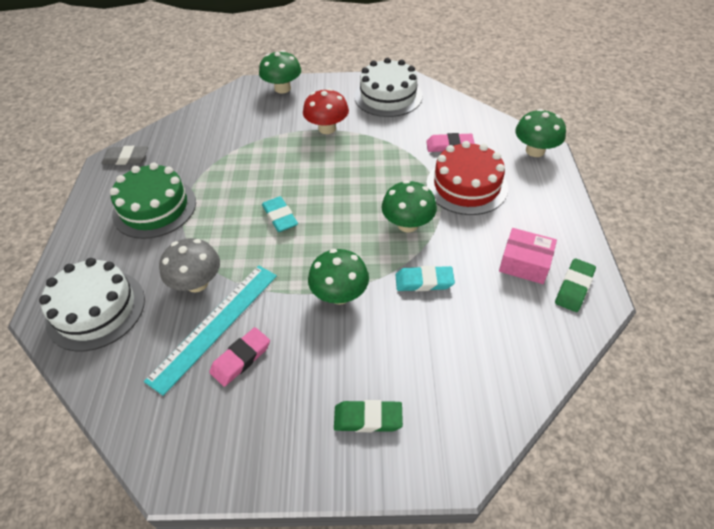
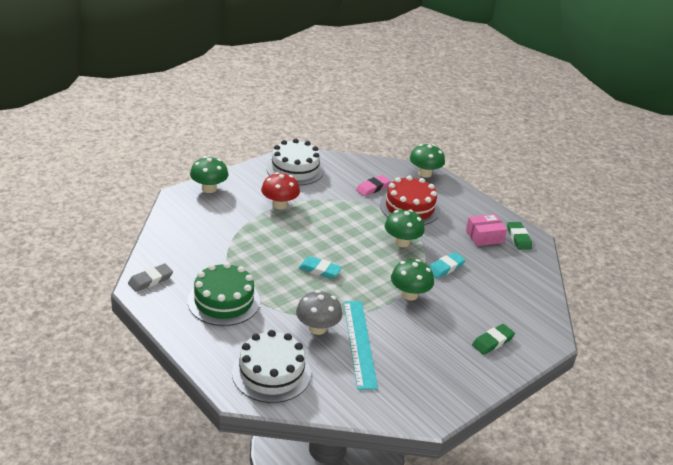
camera: 45 degrees left, 15 degrees down
(241, 358) = (396, 350): pink eraser -> none

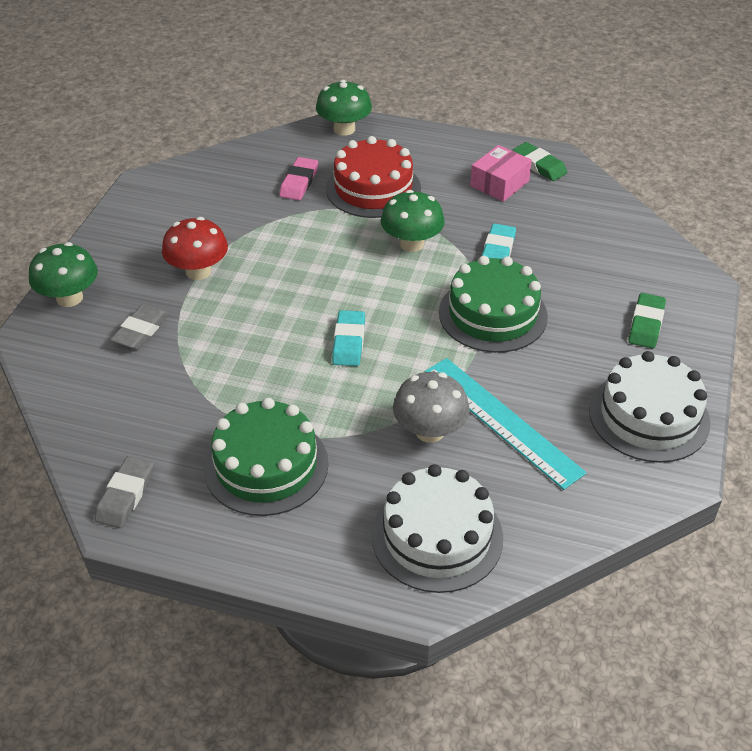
camera: 30 degrees left, 10 degrees up
(226, 217) = (141, 330): none -> grey eraser
(295, 169) = (167, 205): white cake -> white cake (649, 416)
(320, 270) = (349, 342): turquoise eraser -> turquoise eraser turned 75 degrees counterclockwise
(409, 294) = (492, 314): green mushroom -> green cake

